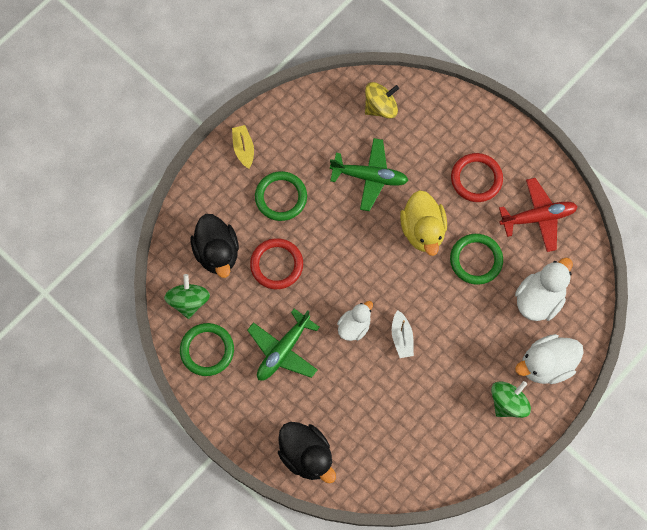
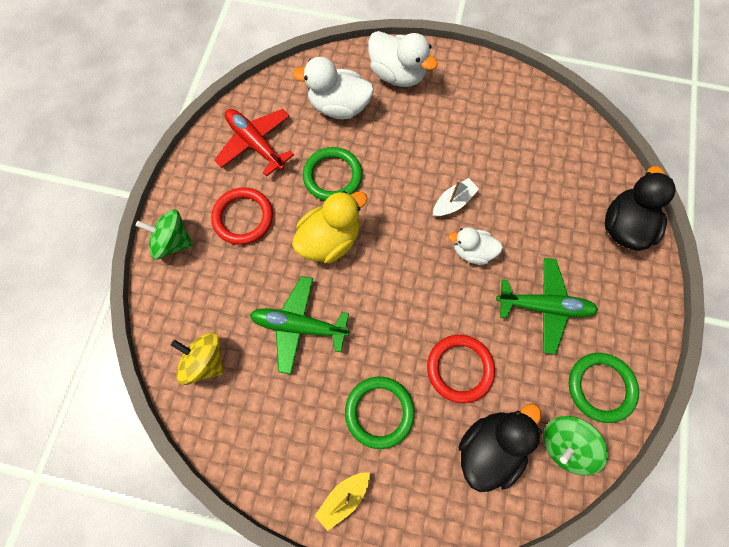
camera: 120 degrees left, 0 degrees up
(369, 177) = (299, 326): green plane -> green plane turned 60 degrees counterclockwise
(508, 402) = (452, 87): green spinning top -> green spinning top (173, 242)

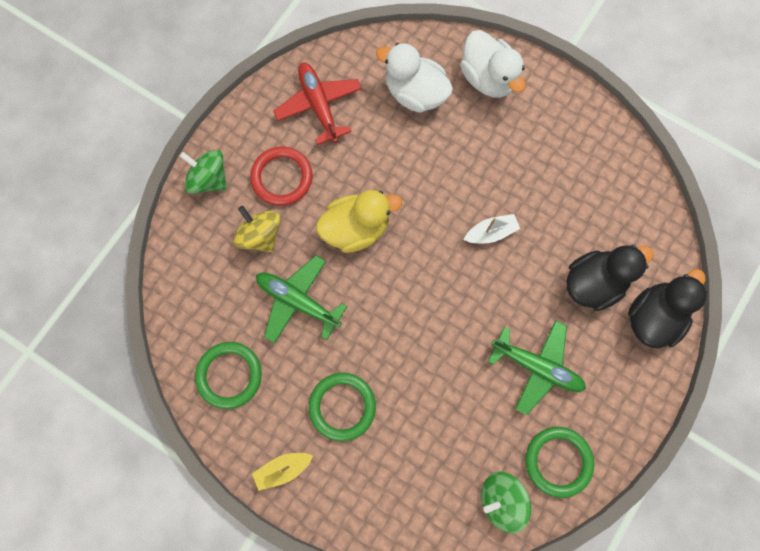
camera: 20 degrees right, 5 degrees up
(205, 361) = (202, 302): yellow spinning top -> yellow spinning top (260, 235)
(332, 176) = (382, 165): green ring -> green ring (229, 375)
(459, 368) = (432, 395): red ring -> none
(472, 251) = (489, 288): white duck -> none
(489, 447) = (430, 475): black duck -> black duck (593, 282)

